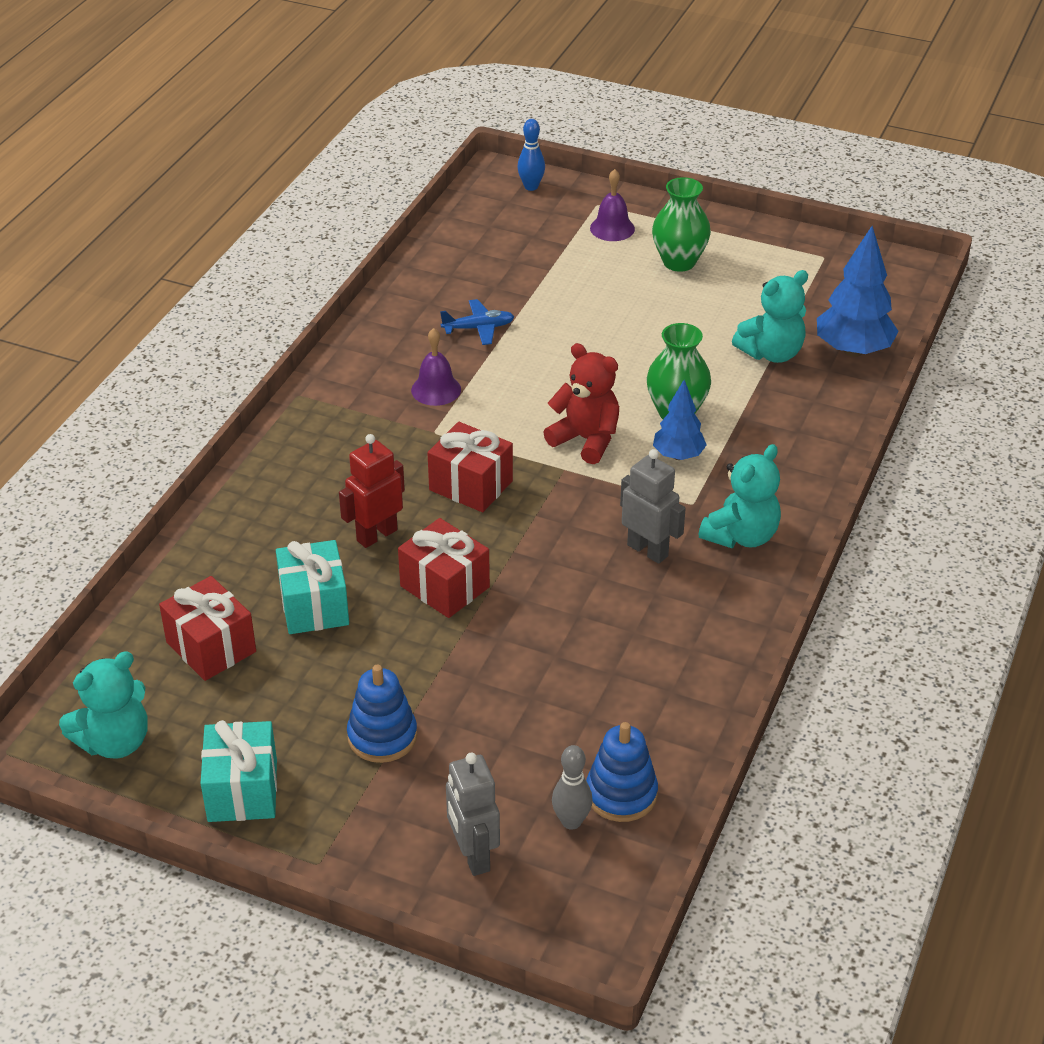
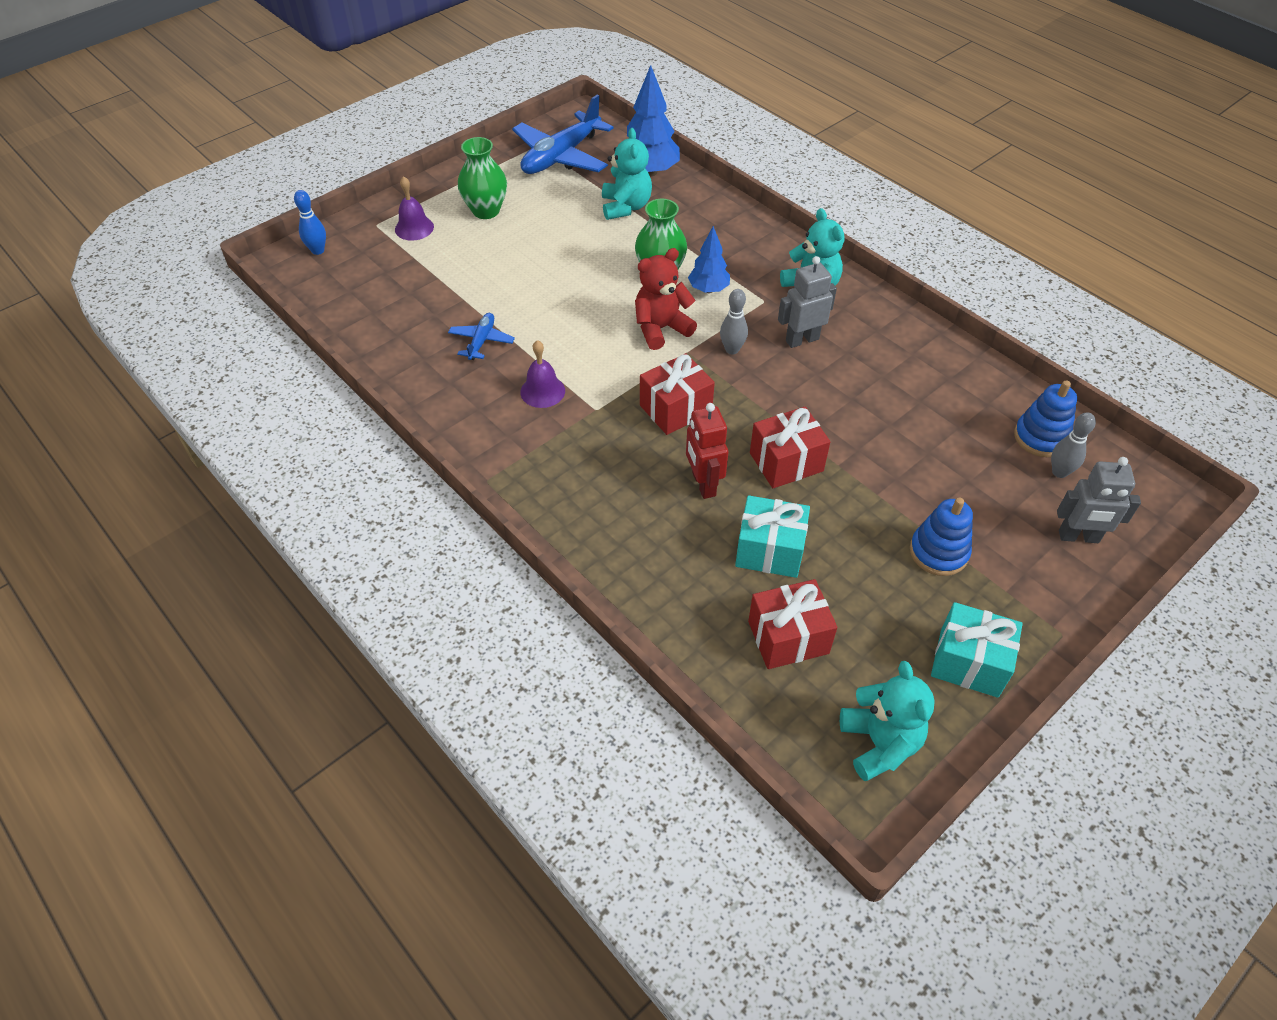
camera: 65 degrees left, 10 degrees up
(591, 501) = (732, 349): none -> grey bowling pin
(820, 279) = (561, 156): none -> blue plane

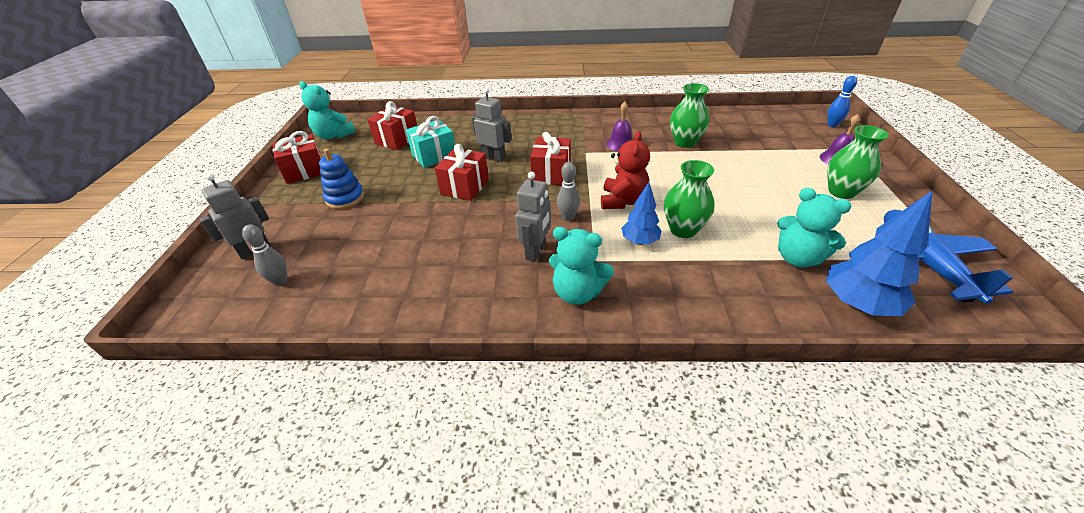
camera: 135 degrees right, 10 degrees down
(481, 341) = (685, 142): blue plane -> green vase
(703, 484) = (494, 158): red robot -> grey robot
(969, 662) = (305, 171): turquoise gift -> red gift
(1040, 437) = (304, 297): blue stacking toy -> none

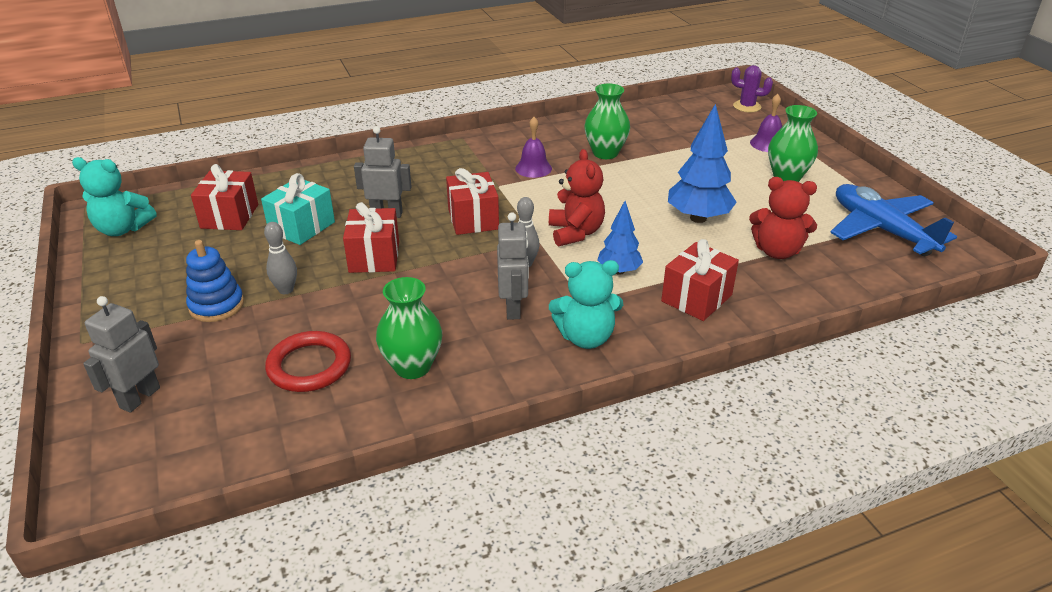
camera: 25 degrees left, 5 degrees down
(280, 281) = (212, 421): grey bowling pin -> grey bowling pin (286, 290)
(305, 171) = (121, 285): red gift -> red gift (696, 298)
(367, 257) = (309, 366): none -> red ring
(683, 229) = (656, 249): green vase -> green vase (412, 367)
(797, 258) = (777, 251): turquoise teddy bear -> red teddy bear
(832, 125) = (747, 106): blue bowling pin -> purple cactus
(857, 304) = (845, 280): blue tree -> blue tree (698, 218)

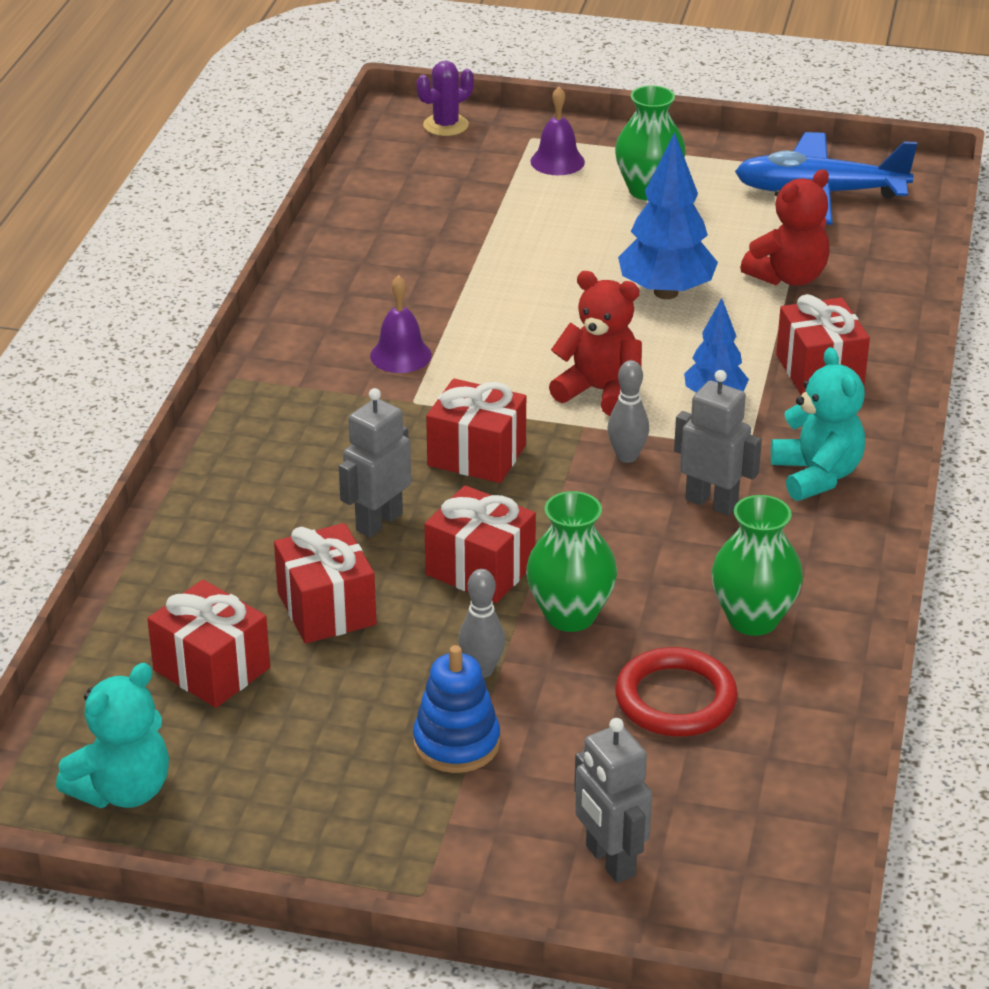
camera: 55 degrees left, 0 degrees up
(302, 227) = (326, 608): turquoise gift -> red gift
(586, 337) = (816, 475): turquoise teddy bear -> turquoise teddy bear turned 45 degrees counterclockwise
(605, 153) = (431, 283): green vase -> green vase (570, 615)

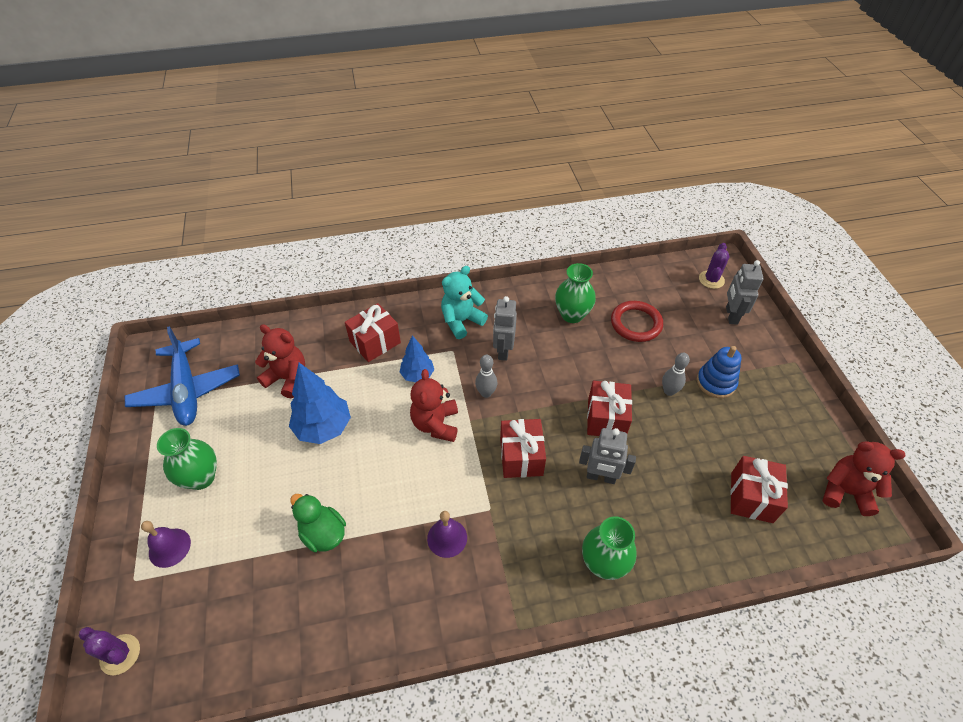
camera: 115 degrees left, 15 degrees up
(123, 790) = (845, 492): turquoise teddy bear -> red teddy bear
(326, 608) = (677, 469): red gift -> none
(488, 264) = (323, 533): none -> green duck
(570, 615) = (612, 374): green vase -> green vase (603, 563)
(609, 861) = (731, 315): grey robot -> grey robot turned 150 degrees clockwise
(739, 886) = (711, 279): none -> purple cactus

